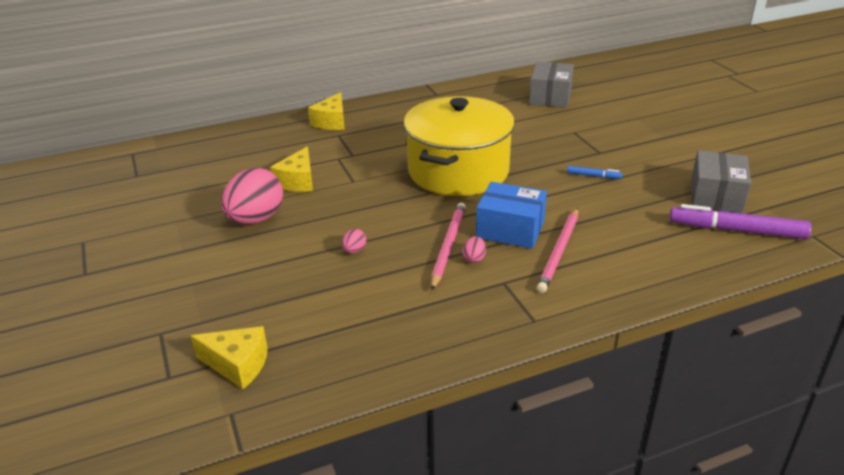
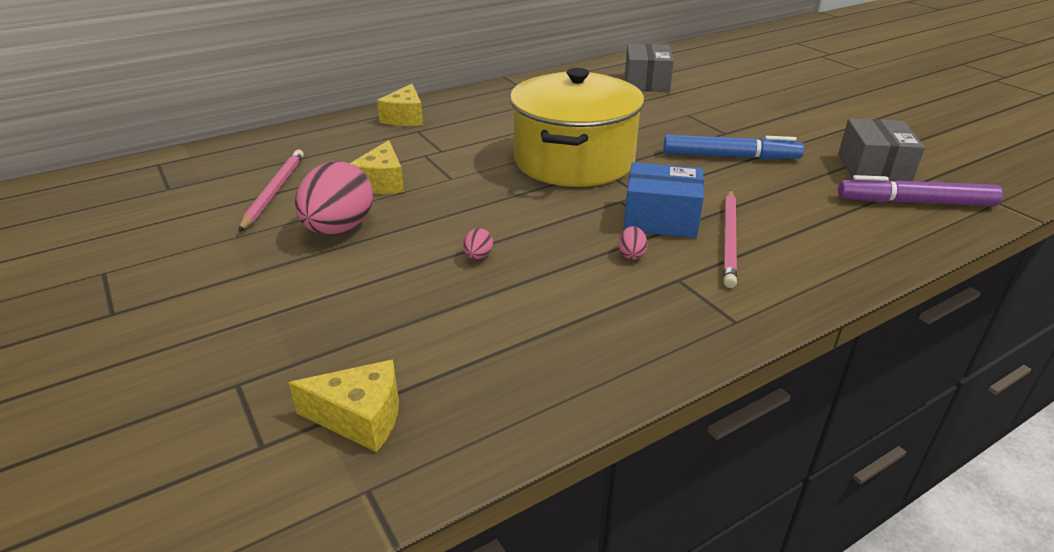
camera: 10 degrees left, 0 degrees up
(448, 246) = (594, 243): pink pencil -> pink pencil (274, 191)
(593, 176) = (730, 156): blue marker -> blue marker, size x2.15

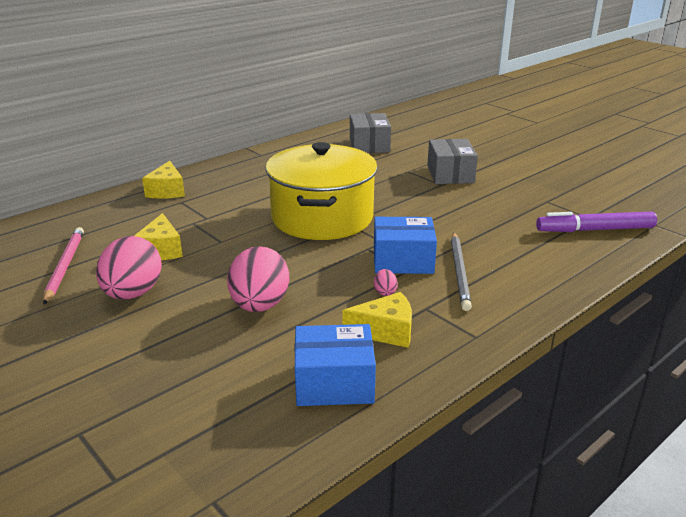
camera: 10 degrees left, 5 degrees down
(360, 417) = (193, 447): yellow cheese -> yellow cheese (385, 331)
(478, 256) = (259, 305): pink egg -> pink egg, size x2.47
(546, 359) = (334, 382): none -> blue box
(729, 239) = (459, 272): pink pencil -> grey pencil
(730, 156) = (448, 204): blue marker -> none
(873, 169) = (560, 205): grey box -> grey box (450, 174)

